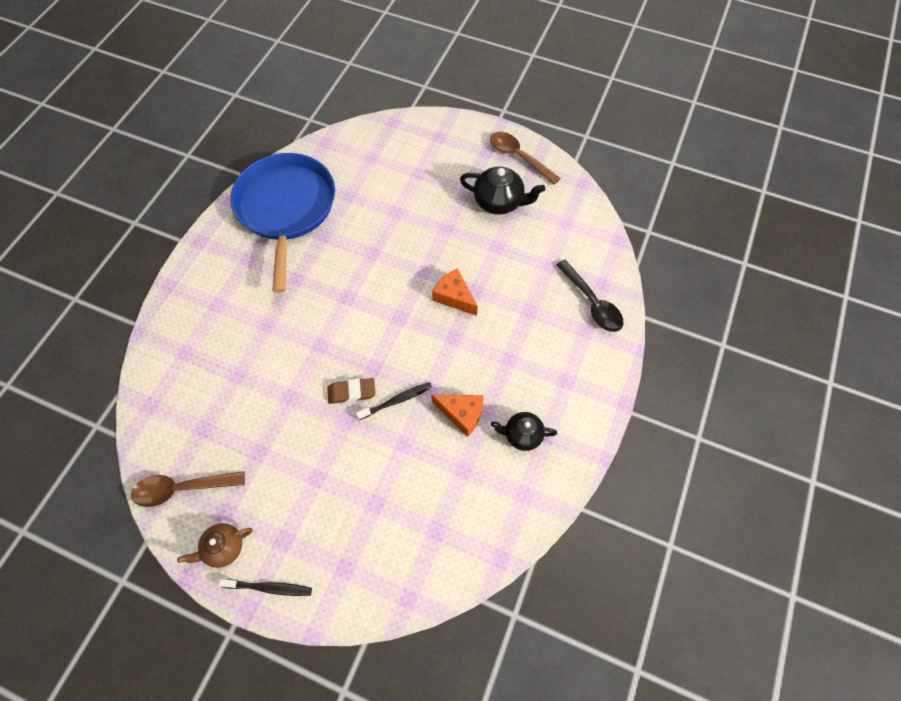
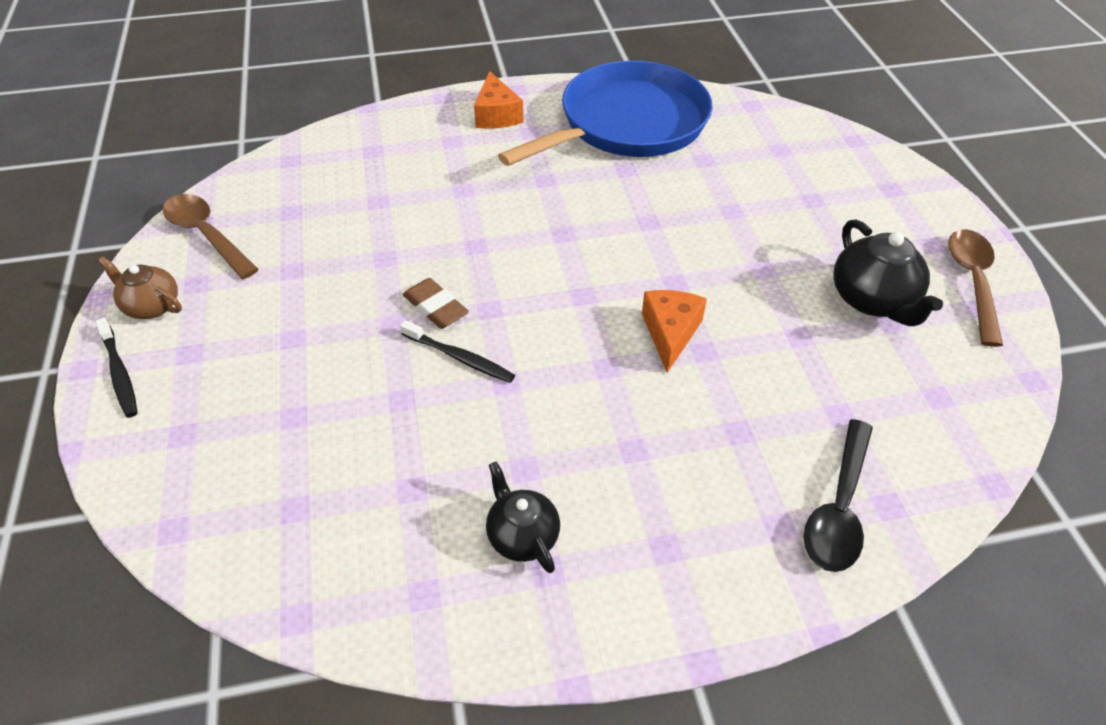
camera: 55 degrees right, 15 degrees down
(462, 414) = (497, 440): orange cheese -> orange cheese (496, 115)

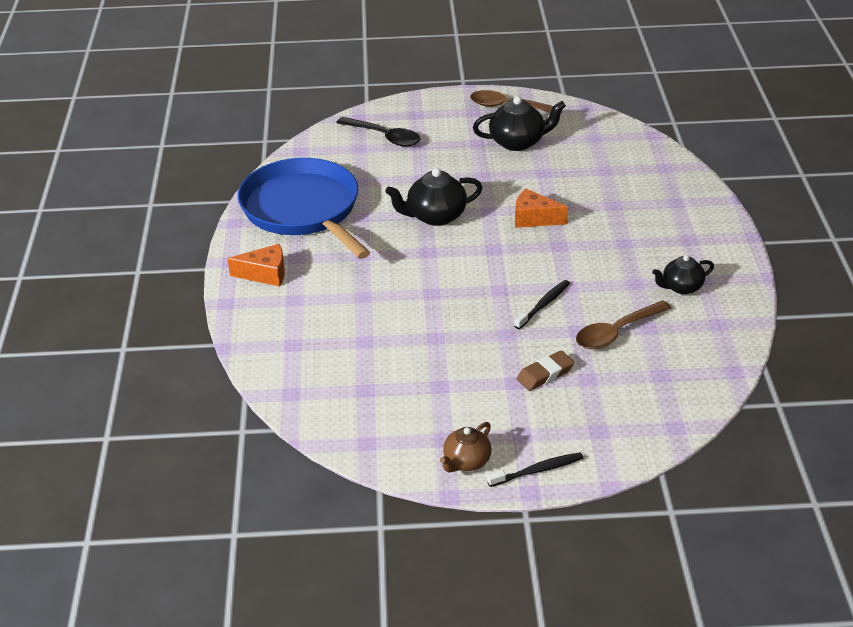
camera: 80 degrees left, 10 degrees down
(206, 235) = (383, 438): brown spoon -> brown spoon (616, 332)
(435, 308) = (494, 314): brown eraser -> brown eraser (545, 374)
(645, 232) = (435, 216): none -> black teapot
(839, 508) = (666, 182): black spoon -> black spoon (384, 137)

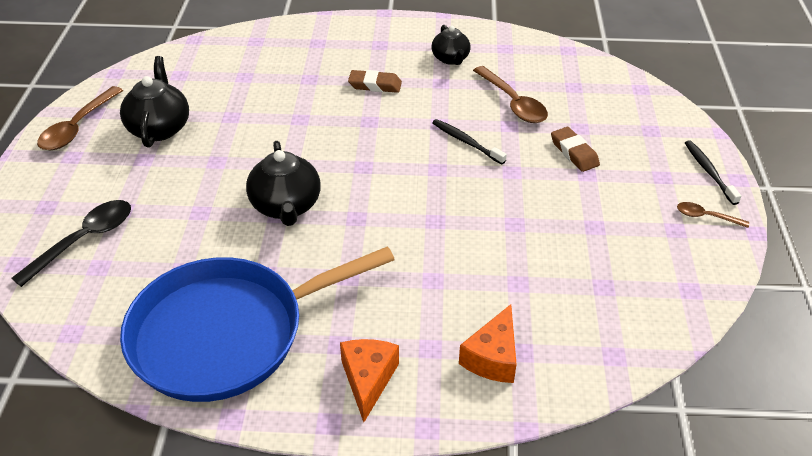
camera: 85 degrees left, 5 degrees up
(466, 462) = (706, 217): brown teapot -> brown spoon
(534, 218) = (315, 132): orange cheese -> orange cheese (492, 357)
(617, 243) = (375, 85): none -> brown eraser

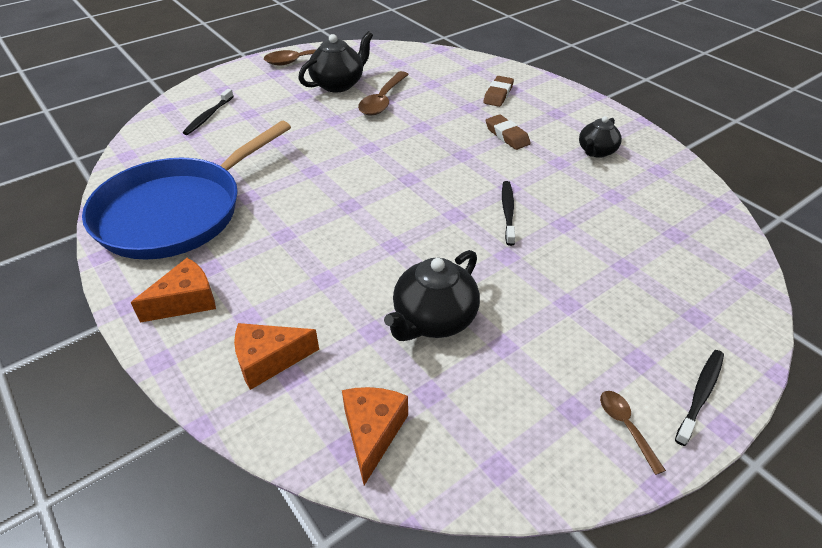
camera: 50 degrees right, 0 degrees up
(84, 240) = (208, 116): black spoon -> black toothbrush
(227, 333) = (176, 212): blue pan -> blue pan turned 75 degrees counterclockwise
(286, 206) = (324, 169): black teapot -> black teapot (433, 320)
(513, 103) = (595, 211): brown spoon -> brown spoon (383, 100)
(574, 152) = (585, 280): brown eraser -> brown eraser (498, 94)
(613, 334) = (372, 433): none -> orange cheese

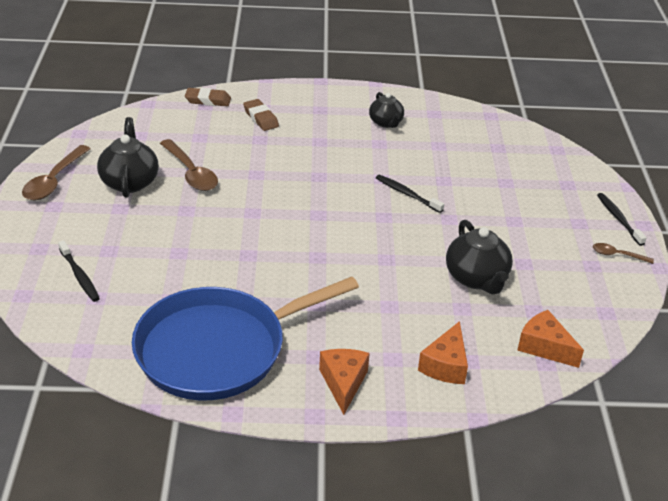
camera: 55 degrees left, 5 degrees down
(176, 212) = (218, 349): blue pan -> blue pan turned 75 degrees clockwise
(507, 135) = (320, 145): brown eraser -> brown eraser (208, 100)

